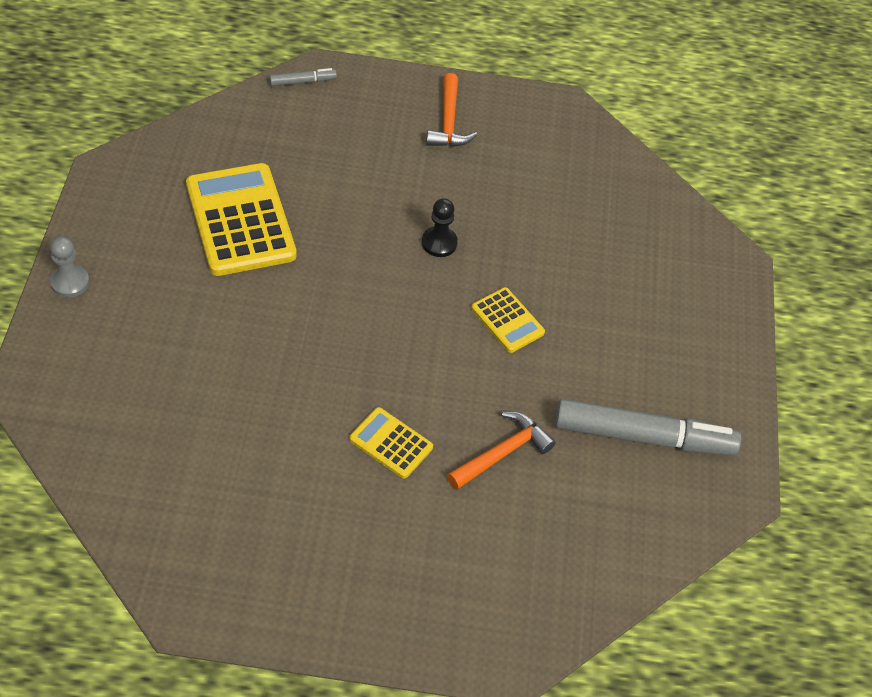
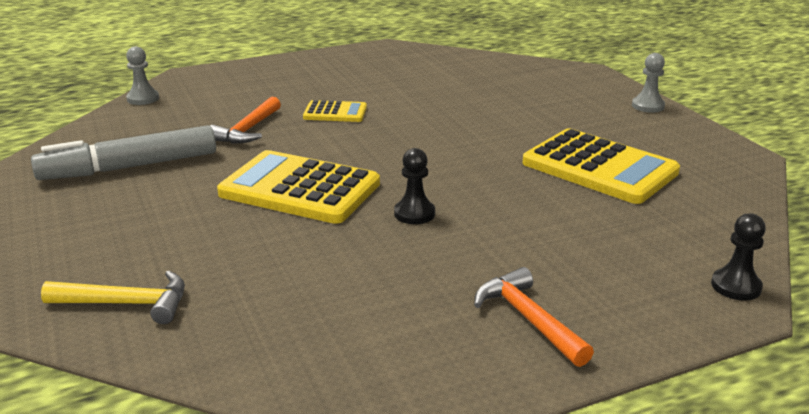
camera: 155 degrees right, 25 degrees down
(303, 81) = (736, 286): grey marker -> black pawn
(507, 320) = (300, 189): yellow calculator -> yellow calculator, size x1.96
(589, 605) = (143, 99): none -> grey pawn
(684, 252) = (127, 304): none -> yellow hammer

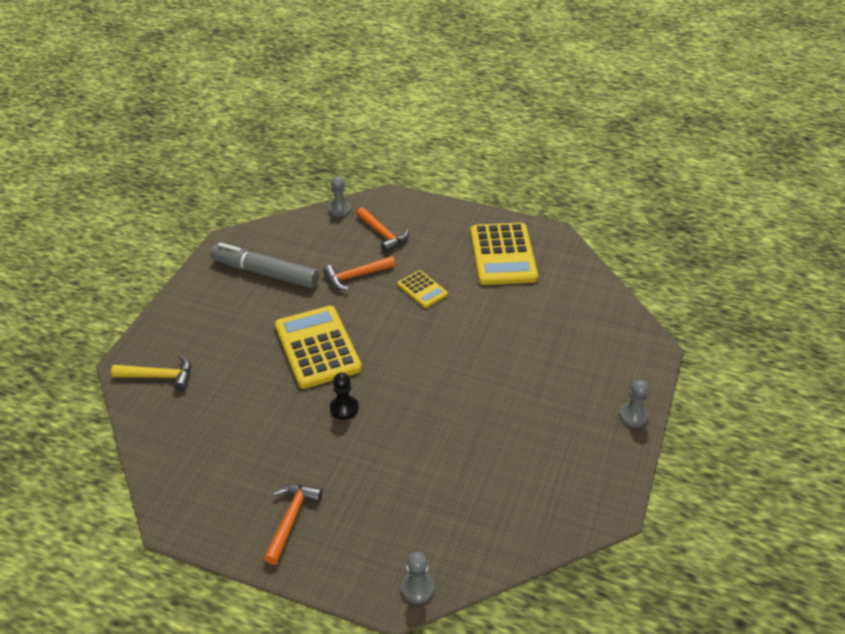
camera: 45 degrees right, 15 degrees up
(127, 304) = (159, 376): yellow hammer -> yellow hammer turned 45 degrees counterclockwise
(224, 97) = (383, 234): none -> orange hammer
(599, 168) = (498, 448): yellow calculator -> yellow calculator (503, 255)
(736, 286) = (417, 588): black pawn -> grey pawn

